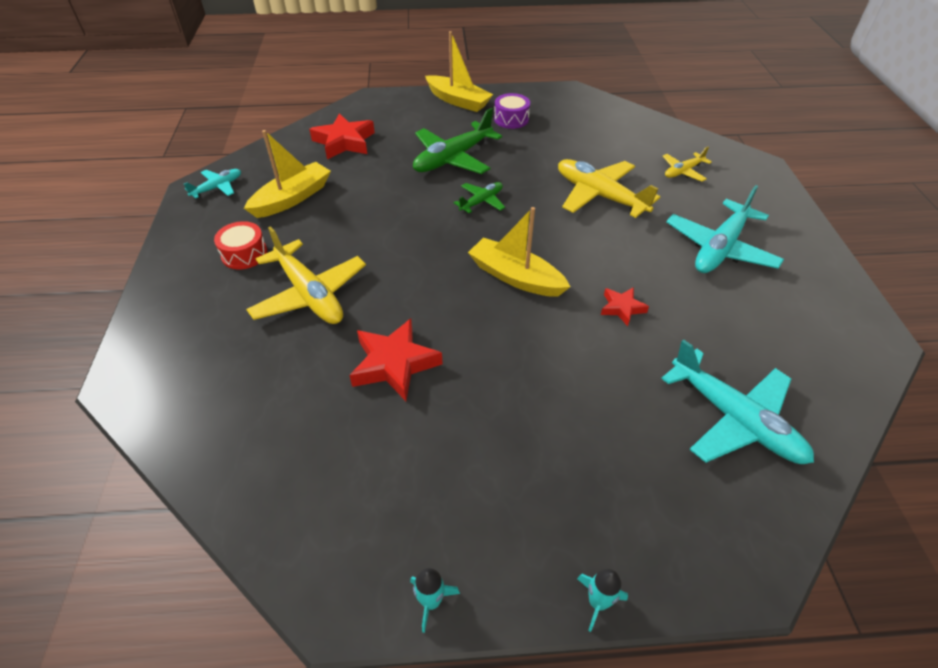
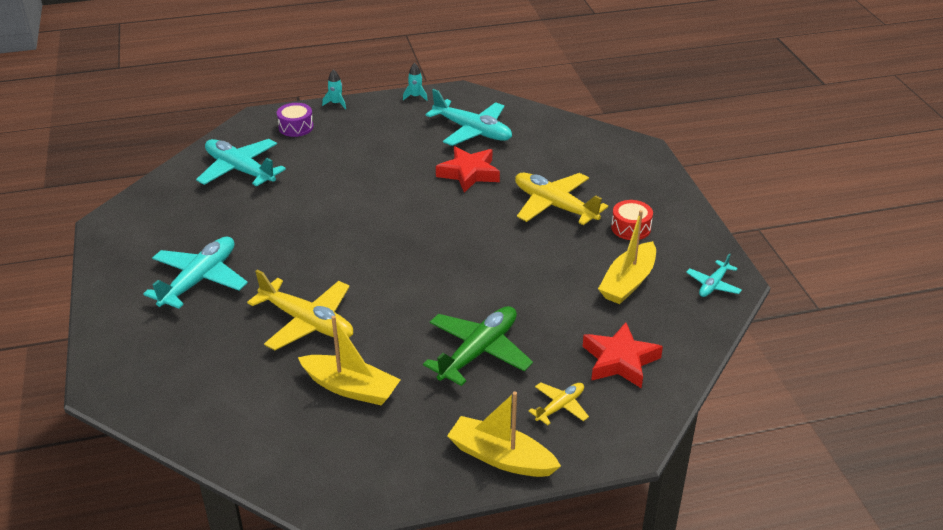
camera: 170 degrees right, 10 degrees down
(355, 463) = (473, 131): none -> turquoise plane
(481, 201) = (433, 301): green plane -> none
(511, 119) = (417, 428): purple drum -> purple drum (296, 127)
(515, 277) = (390, 235): yellow boat -> yellow boat (351, 388)
(622, 308) = (302, 223): red star -> none
(683, 171) = (203, 366): yellow plane -> yellow plane (560, 406)

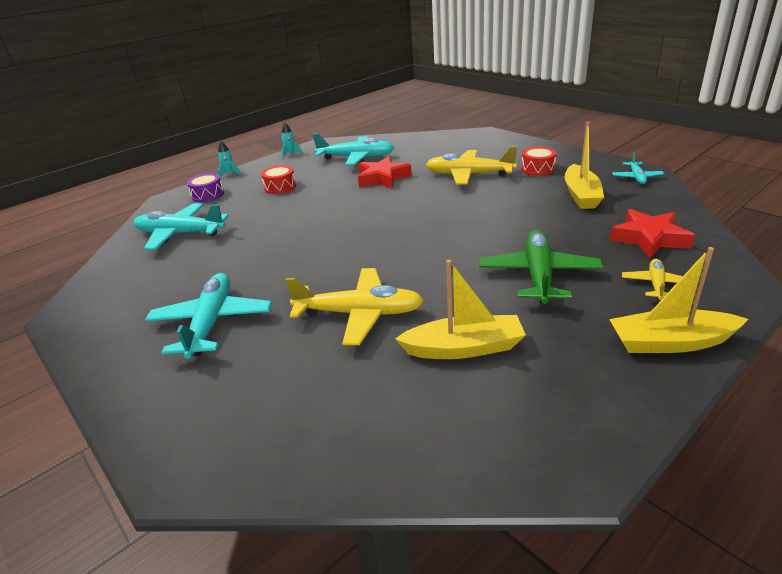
camera: 25 degrees left, 5 degrees down
(366, 144) = (280, 187): none -> red drum

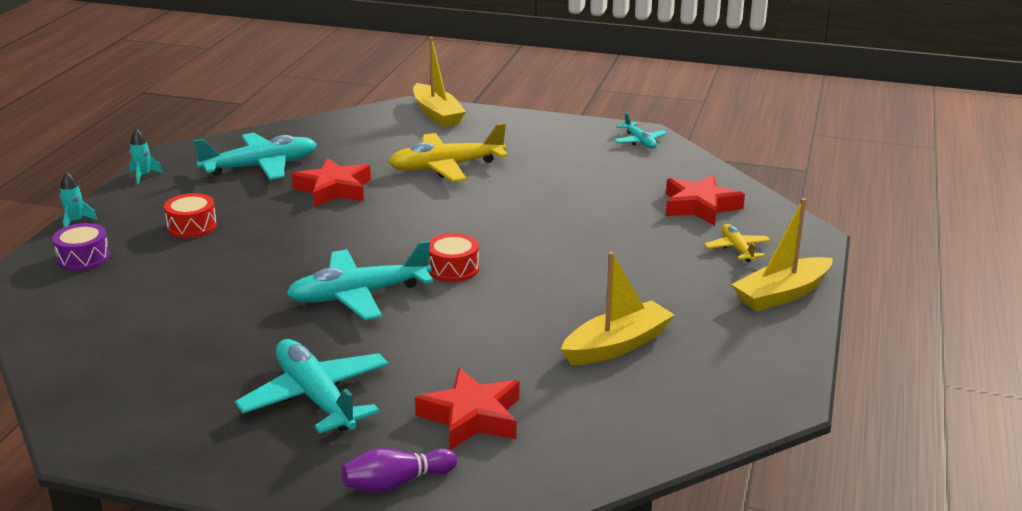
camera: 35 degrees left, 5 degrees down
(177, 417) = (396, 483): none -> purple bowling pin
(180, 234) = (117, 317): turquoise plane -> turquoise plane (358, 295)
(289, 376) = (472, 417): none -> red star
(360, 314) = (481, 344): yellow plane -> none
(537, 169) = (523, 147): red drum -> red drum (453, 269)
(538, 275) = (626, 264): green plane -> none
(581, 195) = (598, 171): yellow boat -> yellow boat (437, 114)

